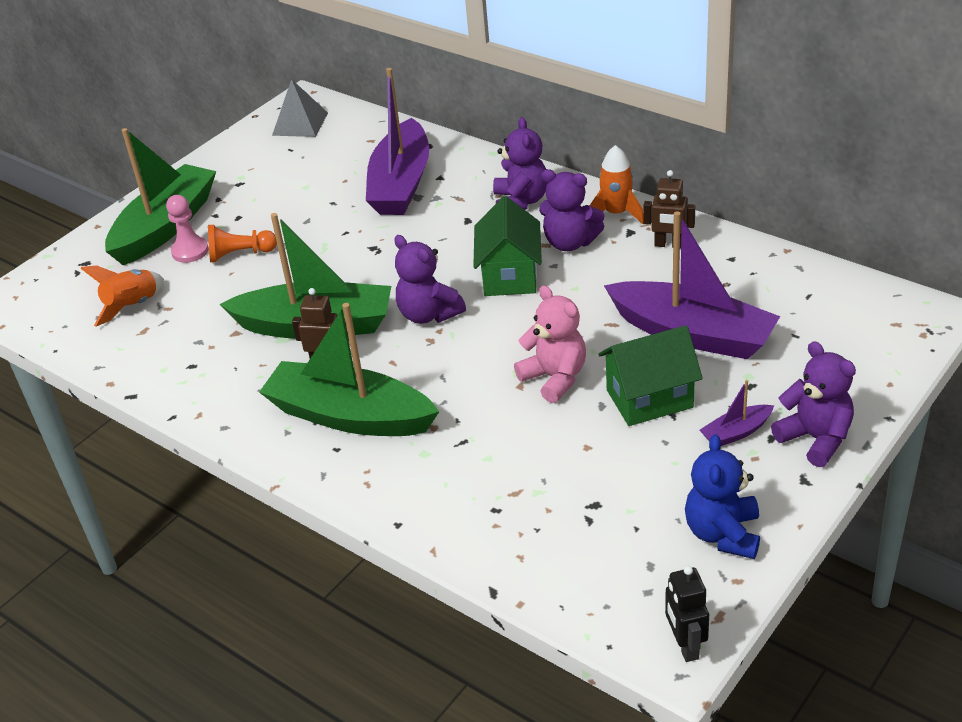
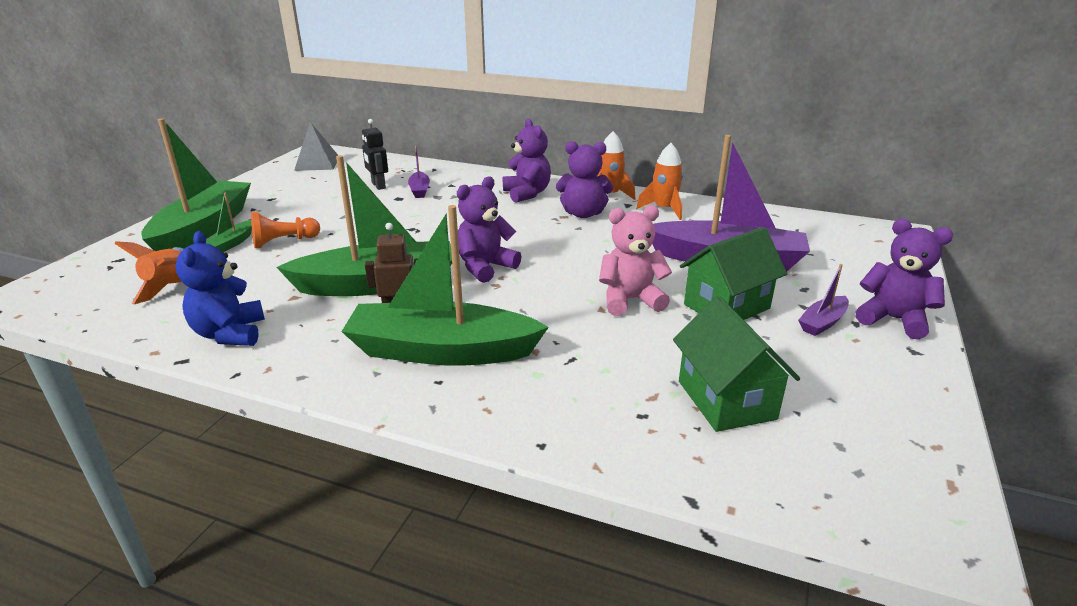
camera: 20 degrees left, 10 degrees down
(190, 251) = (232, 243): pink pawn -> green boat
(401, 184) = (419, 190): purple boat -> purple boat, size x0.43
(428, 314) = (485, 267): purple teddy bear -> purple teddy bear turned 105 degrees clockwise
(510, 275) = (545, 236): green house -> green house (726, 400)
(555, 378) = (630, 300): pink teddy bear -> pink teddy bear turned 45 degrees counterclockwise
(669, 245) = (664, 209): brown robot -> orange rocket
(685, 645) = (946, 524): black robot -> black robot (378, 186)
(723, 534) = (884, 405): blue teddy bear -> blue teddy bear (230, 334)

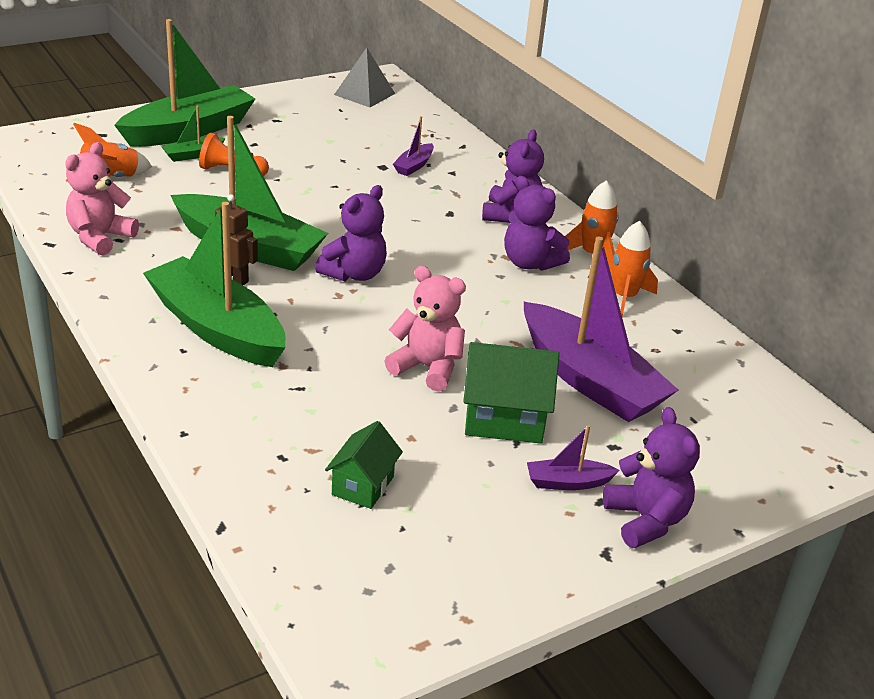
camera: 35 degrees right, 5 degrees up
(230, 334) = (100, 238): blue teddy bear -> pink teddy bear
(378, 186) = (384, 144): black robot -> none
(485, 267) = (354, 274): purple teddy bear -> purple teddy bear turned 135 degrees clockwise
(726, 400) = (363, 486): green house -> green house, size x0.64

